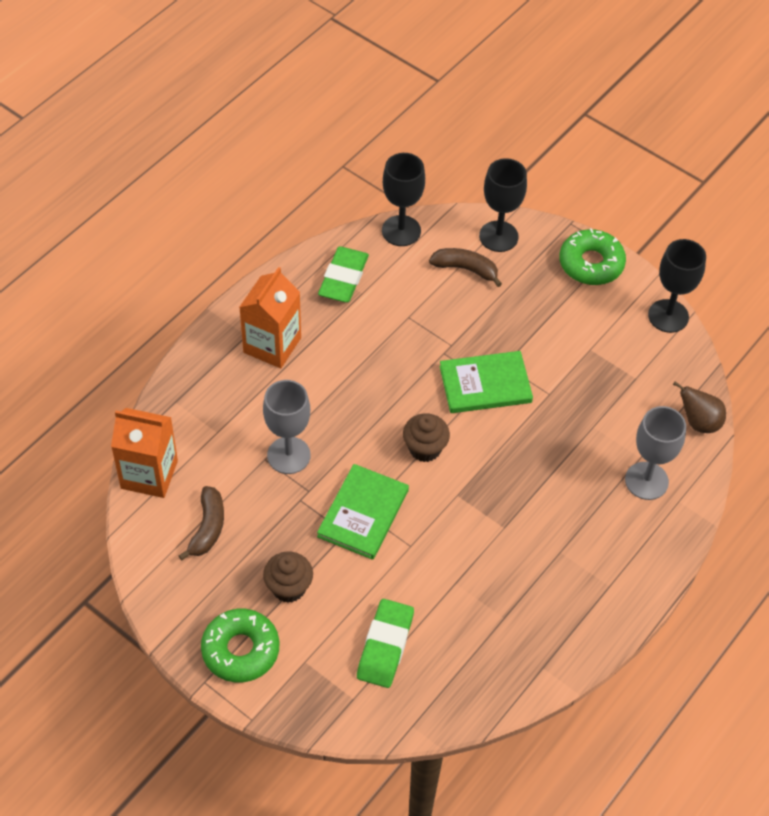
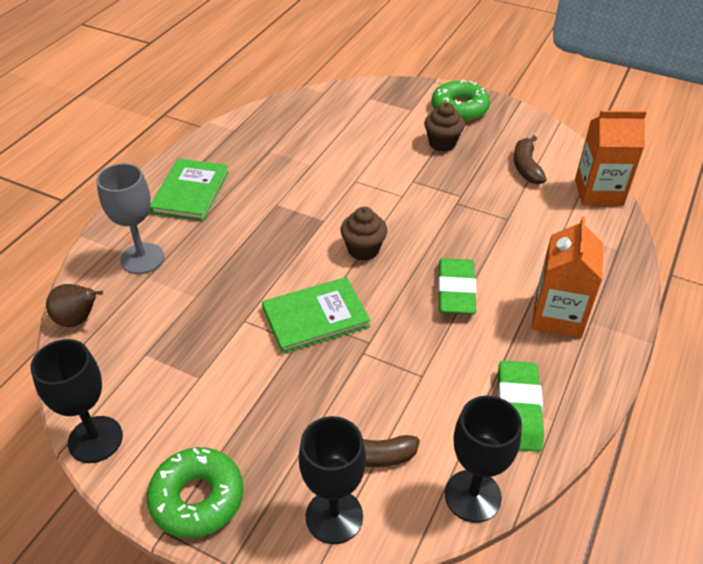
camera: 170 degrees right, 10 degrees down
(288, 455) = (487, 224): grey goblet -> none
(363, 513) = (403, 195): green book -> green book (190, 192)
(385, 646) = (356, 124): green eraser -> green eraser (456, 290)

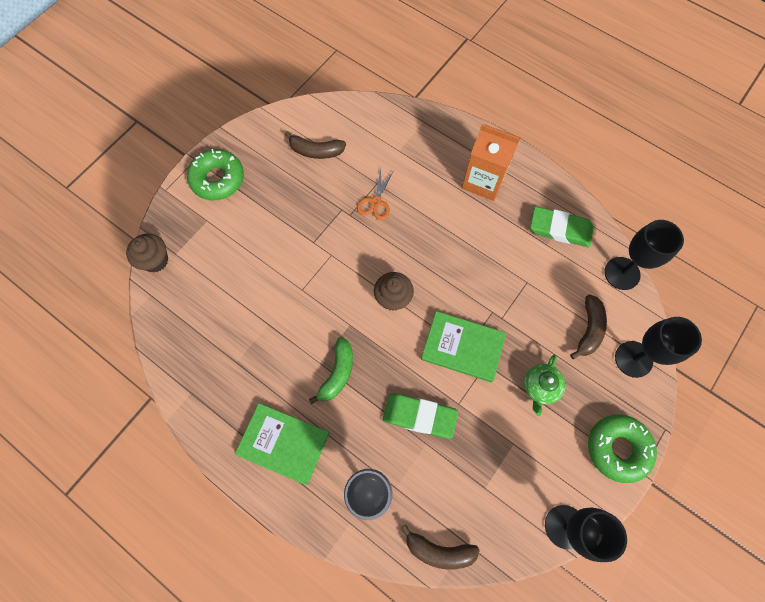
camera: 80 degrees left, 25 degrees up
(78, 320) = (439, 550): brown pear -> brown banana
(267, 218) = (337, 373): none -> green banana
(275, 401) = (540, 387): none -> green teapot
(315, 317) = (462, 347): green book -> green book turned 60 degrees counterclockwise
(442, 143) = (266, 206): brown cupcake -> brown cupcake (155, 260)
(456, 290) = (449, 240): green eraser -> green eraser (419, 416)
(481, 221) = (376, 202): none -> orange scissors
(598, 192) = (359, 111): orange carton -> none

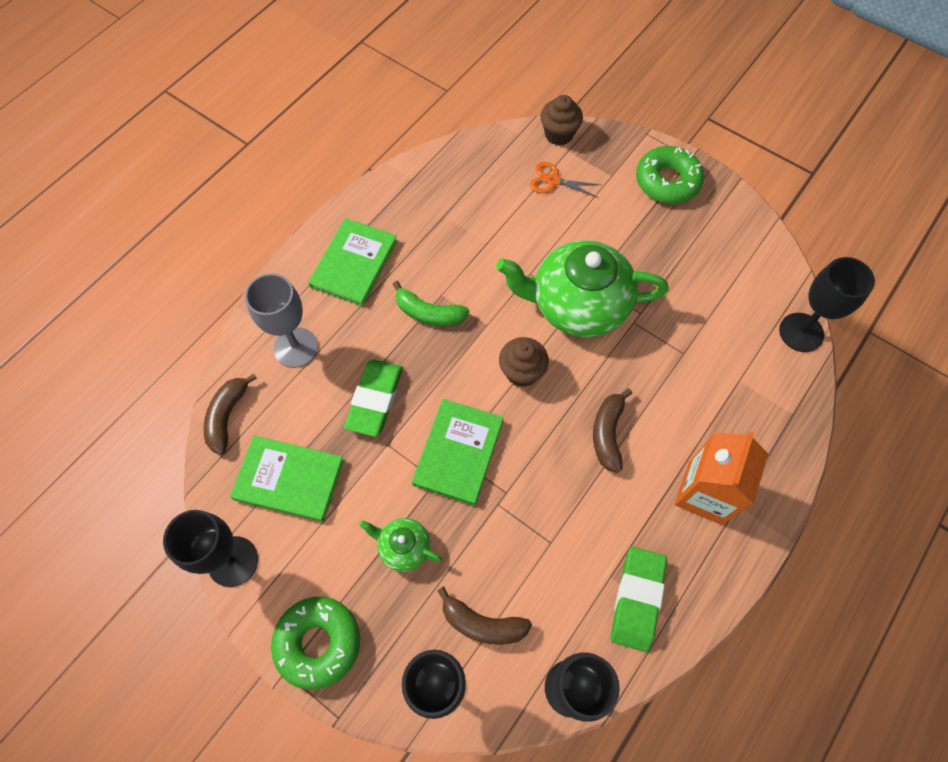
camera: 90 degrees right, 5 degrees down
(316, 151) = (722, 281): brown banana -> brown banana (608, 433)
(333, 254) = (577, 305): none -> green teapot
(360, 107) = (801, 332): none -> black goblet
(376, 202) = (655, 352): orange scissors -> orange scissors (553, 181)
(493, 485) = (289, 479): none -> green book

